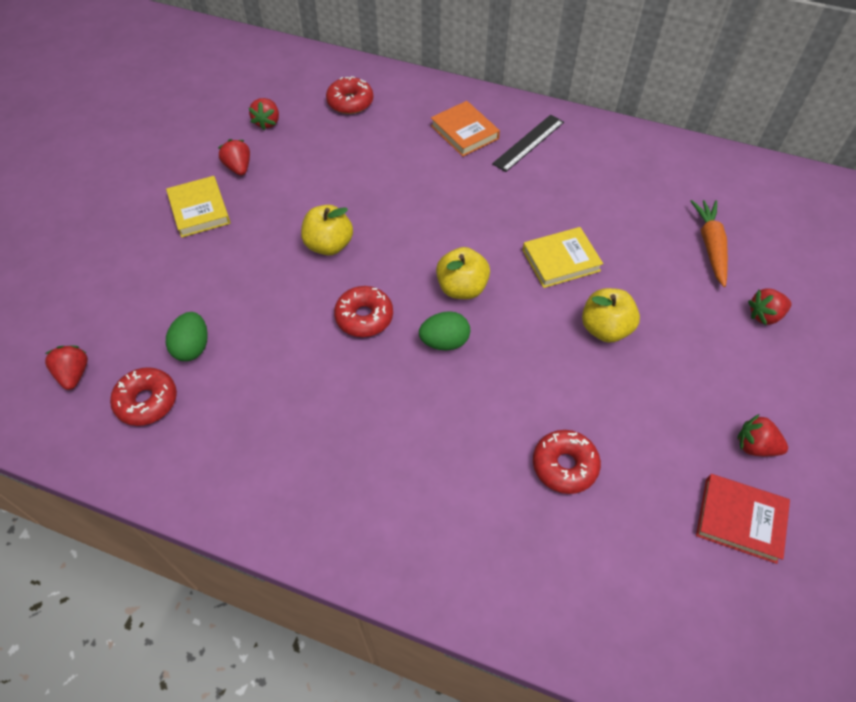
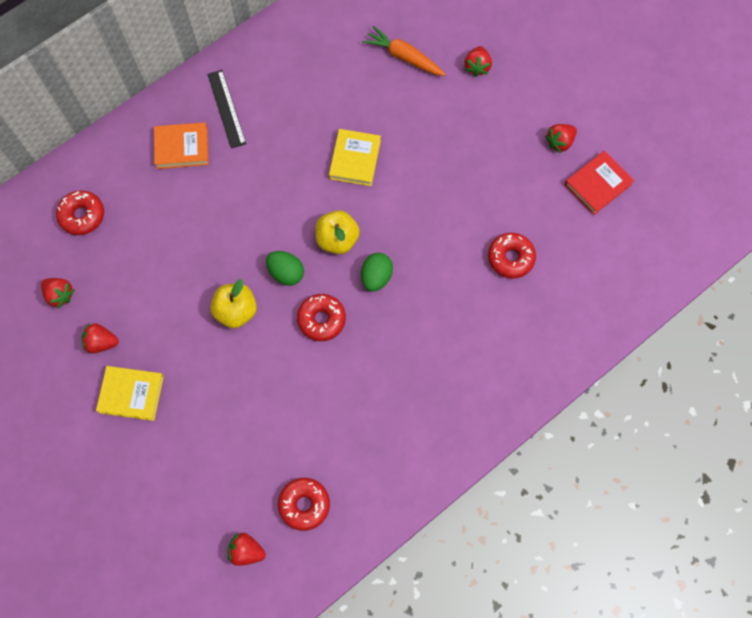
camera: 60 degrees left, 15 degrees up
(192, 347) = (274, 454): green egg -> green egg (286, 273)
(605, 328) = (428, 169): yellow apple -> none

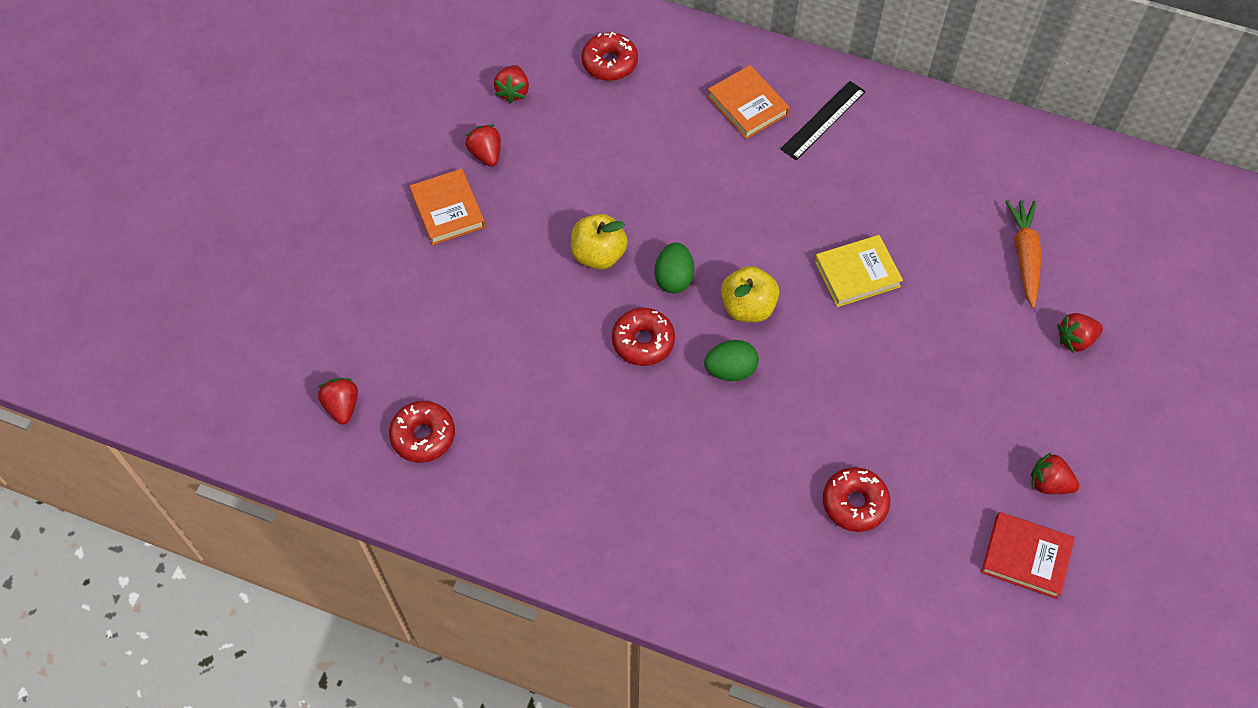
camera: 60 degrees right, 10 degrees down
(131, 394) = (448, 210): yellow book -> orange book

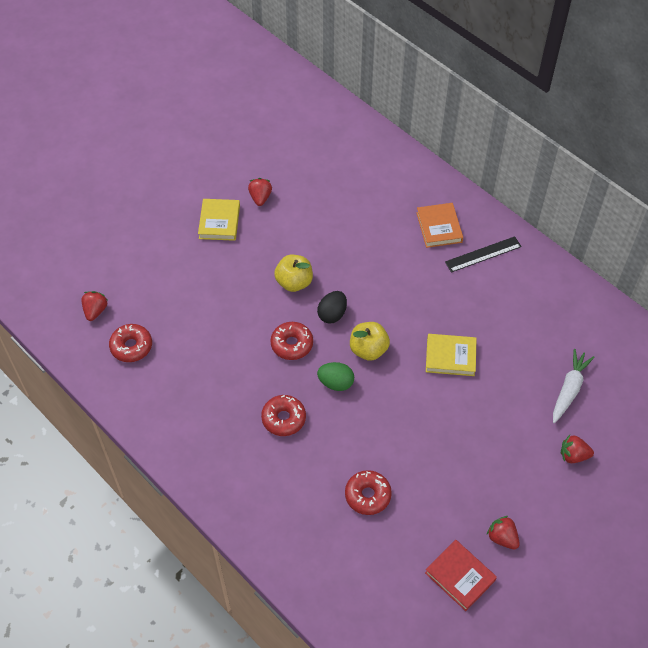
camera: 25 degrees right, 5 degrees down
(448, 210) = (219, 222): orange book -> yellow book
(513, 91) = (297, 167): red strawberry -> none
(609, 63) = (366, 170): red donut -> red donut (283, 419)
(674, 278) = (332, 314): green egg -> black egg
(1024, 256) = (569, 389): orange carrot -> white carrot

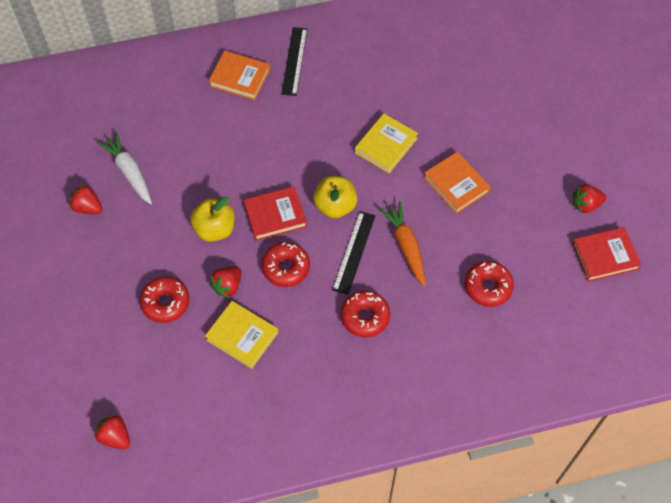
camera: 60 degrees left, 5 degrees up
(131, 346) = (187, 420): red donut -> red donut (165, 303)
(219, 222) = (89, 260): yellow book -> yellow book (242, 336)
(332, 314) = (275, 216): black egg -> red book
(336, 383) = (354, 252): green egg -> black ruler
(366, 417) = (406, 246): none -> orange carrot
(450, 426) = (456, 185): none -> orange book
(569, 389) = (474, 77): white carrot -> white carrot (129, 172)
(573, 455) = (538, 111): red strawberry -> red strawberry (227, 286)

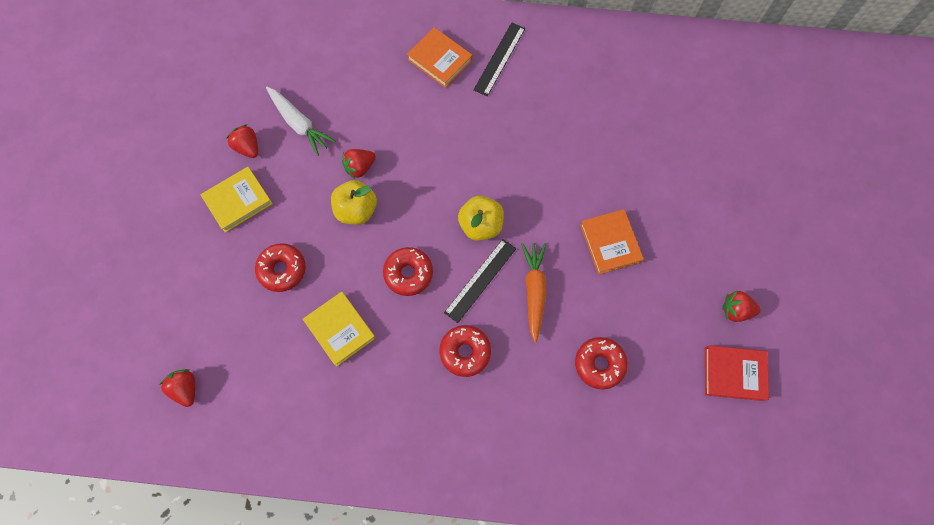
camera: 20 degrees right, 10 degrees up
(129, 172) = (299, 124): white carrot -> white carrot turned 150 degrees clockwise
(227, 286) = (346, 273): red strawberry -> red strawberry (360, 167)
(275, 216) = (419, 215): red book -> none
(386, 145) = (555, 178): yellow book -> yellow book (238, 201)

